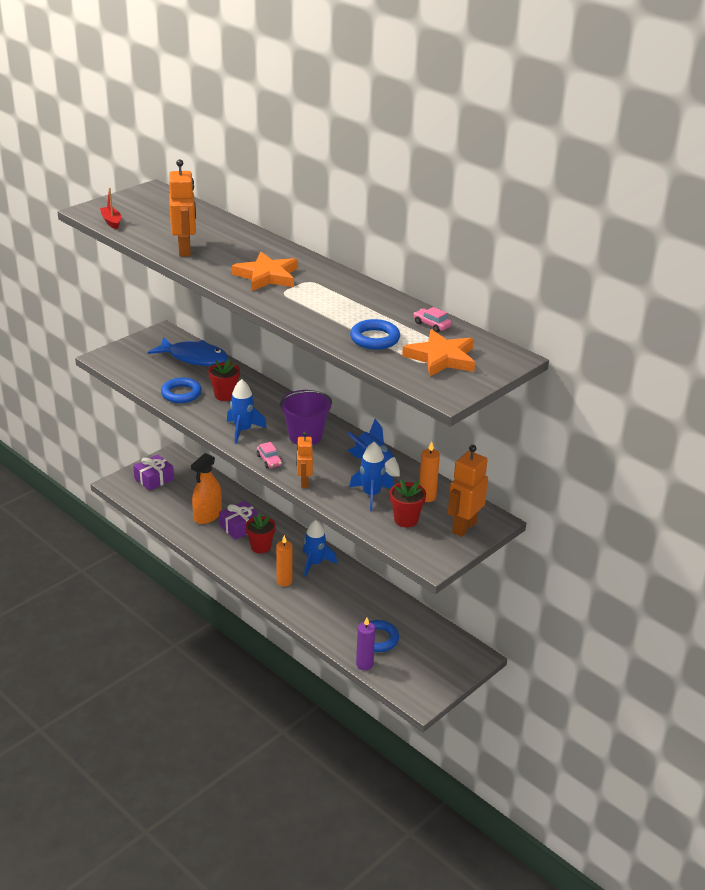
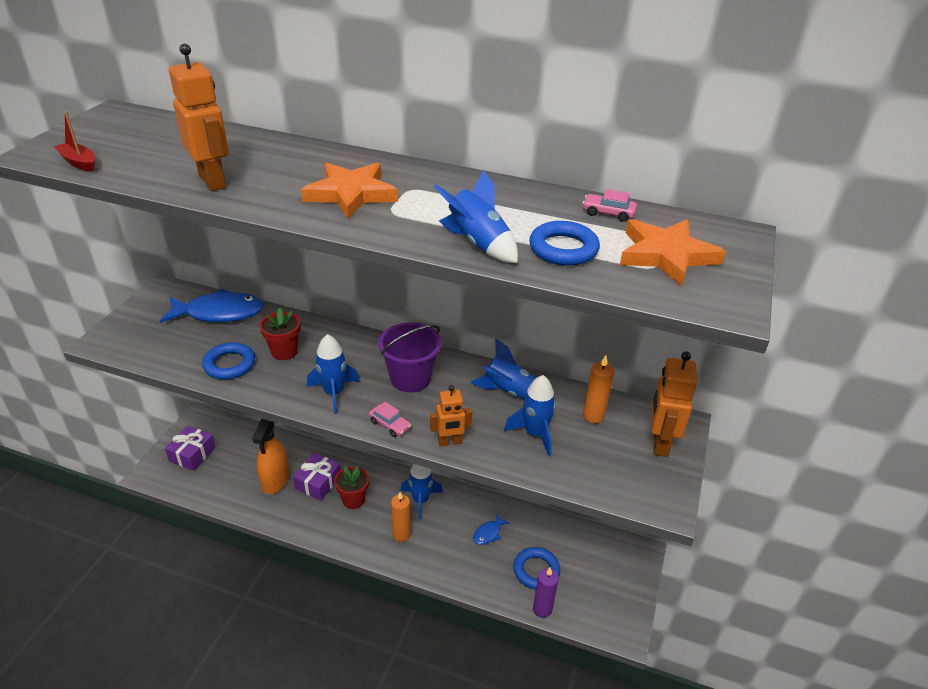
camera: 25 degrees left, 5 degrees up
(304, 482) = (450, 442): orange robot -> orange robot turned 75 degrees counterclockwise
(321, 323) = (478, 244): none -> blue rocket
(356, 603) = (488, 533): none -> blue fish
(406, 520) = (595, 455): red flower pot -> none

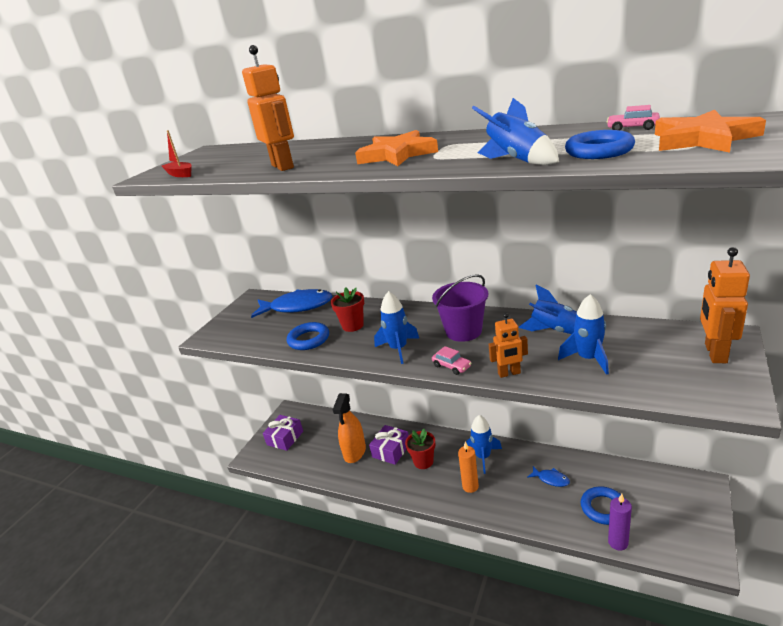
camera: 10 degrees right, 10 degrees down
(488, 533) = (551, 479): blue fish -> blue fish turned 105 degrees counterclockwise
(593, 416) = (641, 339): orange candle -> none

